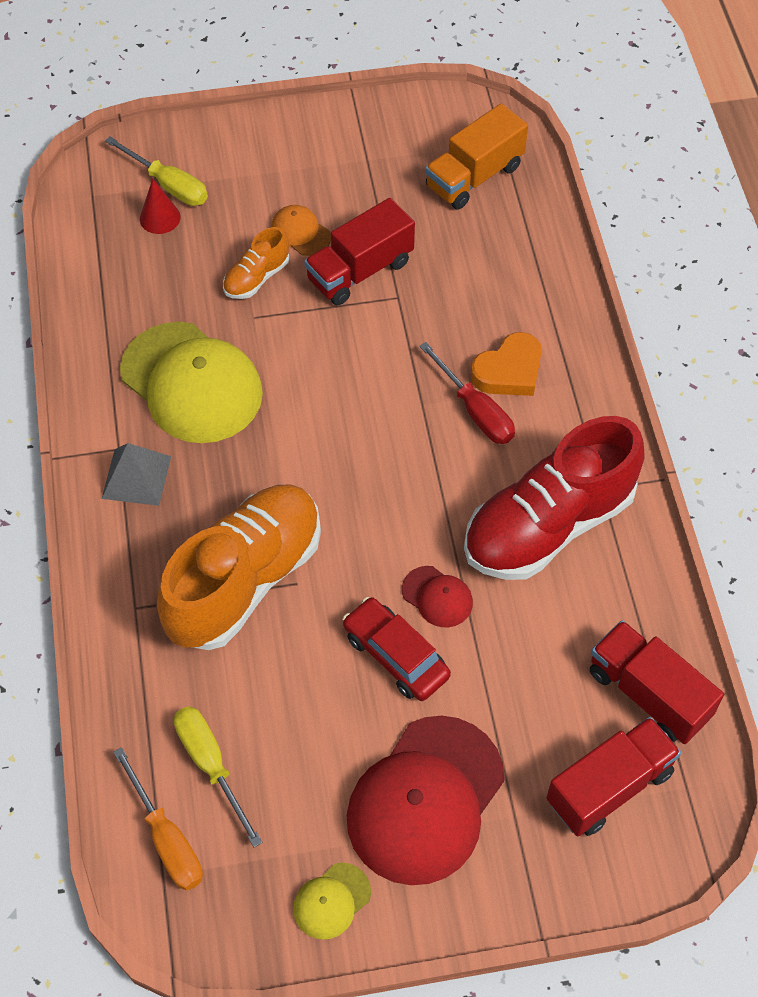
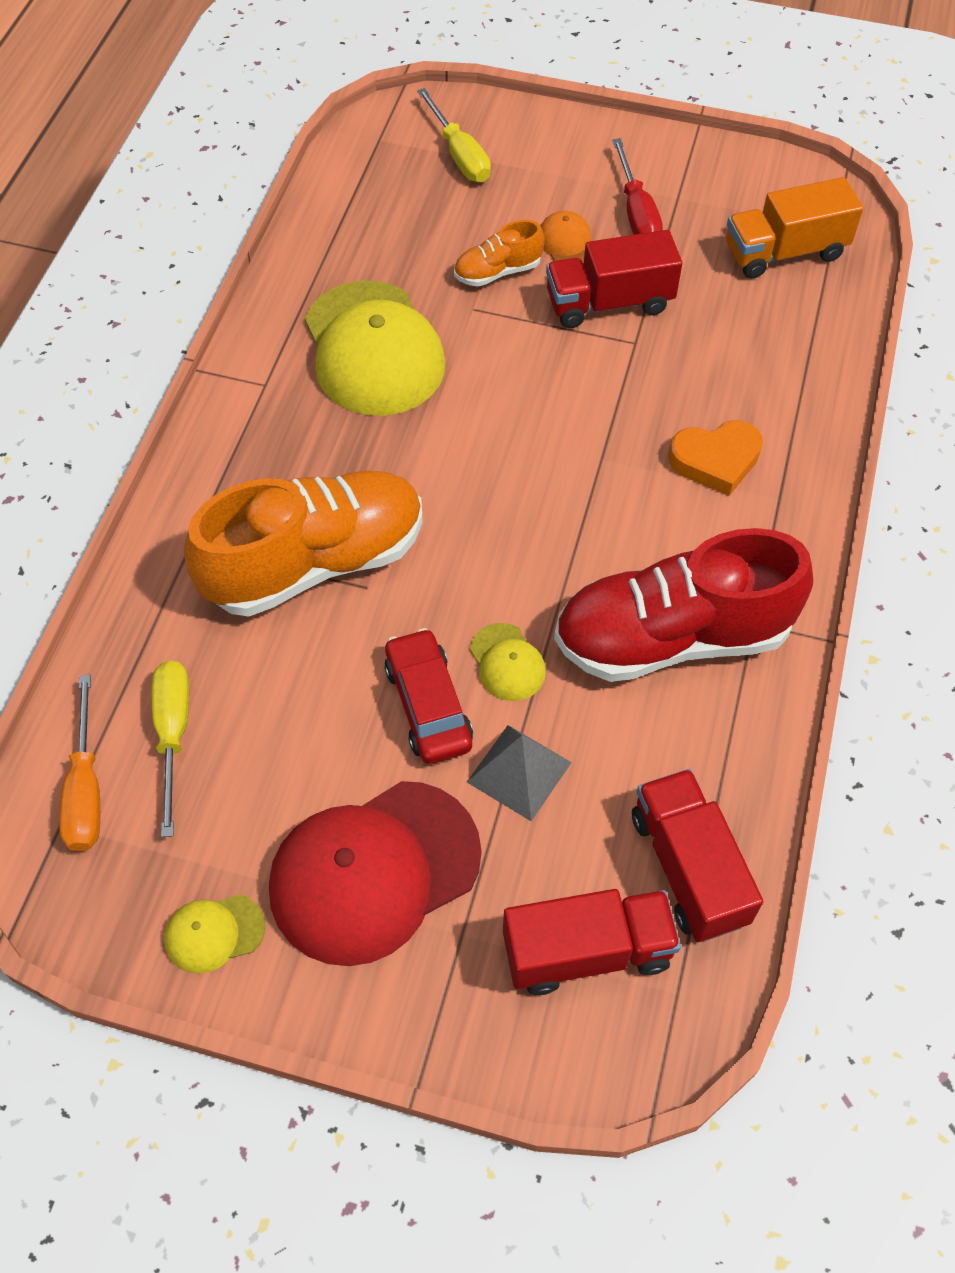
camera: 25 degrees right, 0 degrees up
(136, 477) = (266, 418): grey pyramid -> grey pyramid (519, 772)
(160, 218) = (433, 182): red cone -> none
(437, 597) = (507, 662): red cap -> yellow cap
(475, 411) = (656, 487): red screwdriver -> red screwdriver (636, 213)

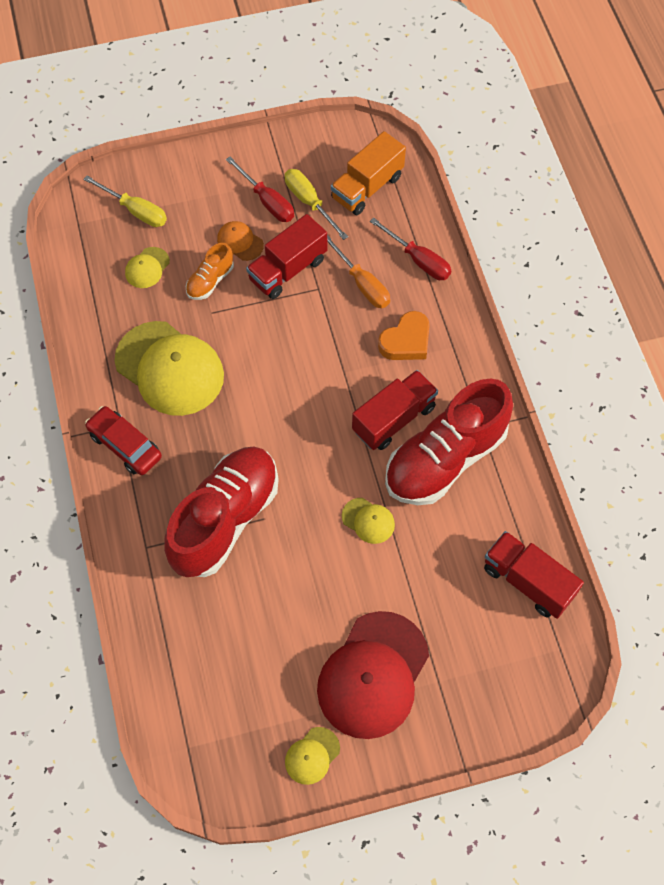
camera: 30 degrees left, 5 degrees up
(86, 789) = (188, 720): orange screwdriver -> orange screwdriver (362, 284)
(173, 734) = (214, 662): yellow screwdriver -> yellow screwdriver (309, 202)
(315, 562) = (225, 519): orange shoe -> red shoe
(428, 223) = (147, 268): none -> yellow cap
(428, 705) = (342, 568): red car -> red car (125, 445)
(519, 772) = (412, 578): grey pyramid -> none
(587, 951) = (504, 654): red truck -> red truck (394, 419)
(800, 369) = (418, 260): none -> red screwdriver

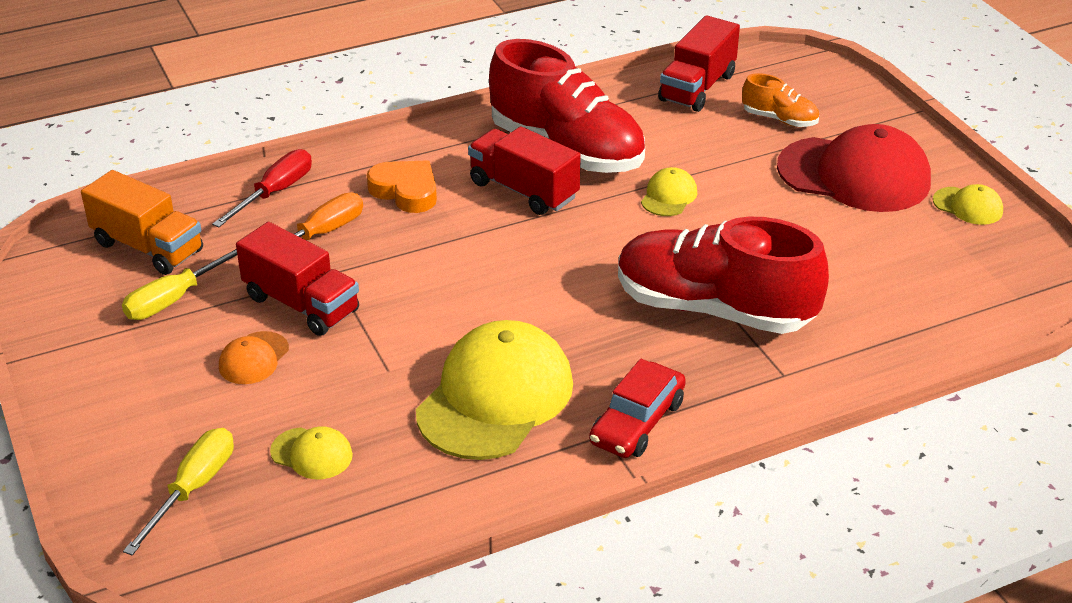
camera: 100 degrees left, 25 degrees down
(210, 281) = (330, 379): orange shoe -> orange shoe (779, 119)
(267, 201) = (173, 340): red screwdriver -> none

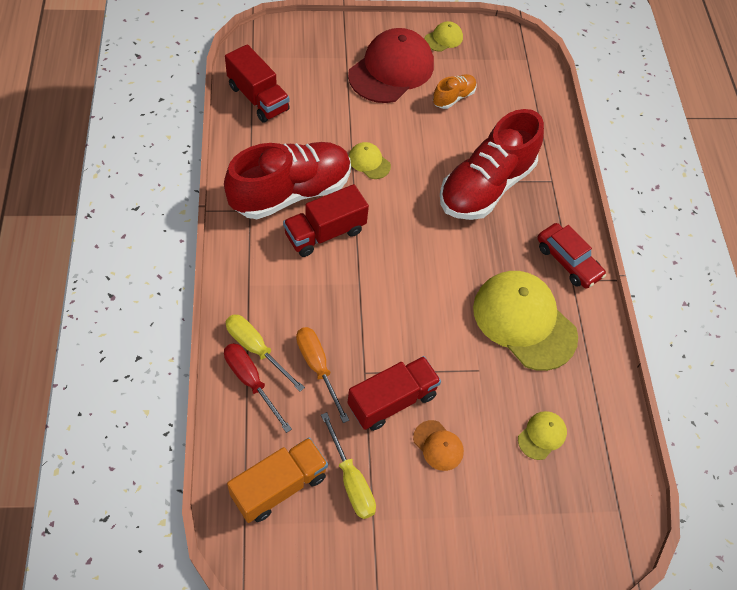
camera: 75 degrees left, 20 degrees up
(193, 488) = (553, 513): yellow screwdriver -> yellow screwdriver (256, 349)
(405, 191) = (291, 299): orange heart -> none
(779, 119) = (317, 76): orange shoe -> orange shoe (453, 97)

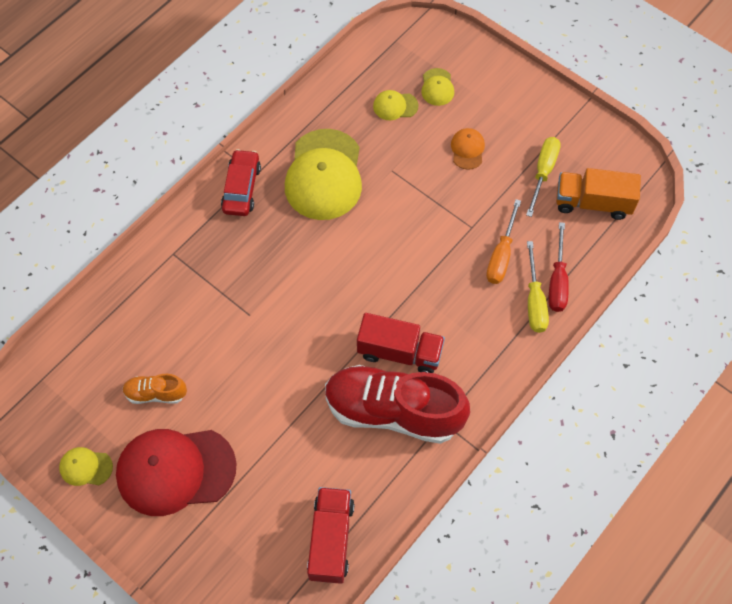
camera: 130 degrees left, 5 degrees up
(369, 162) = (299, 388): yellow cap -> yellow cap (437, 87)
(392, 401) = (470, 196): red truck -> none
(485, 187) = (230, 290): red shoe -> none

